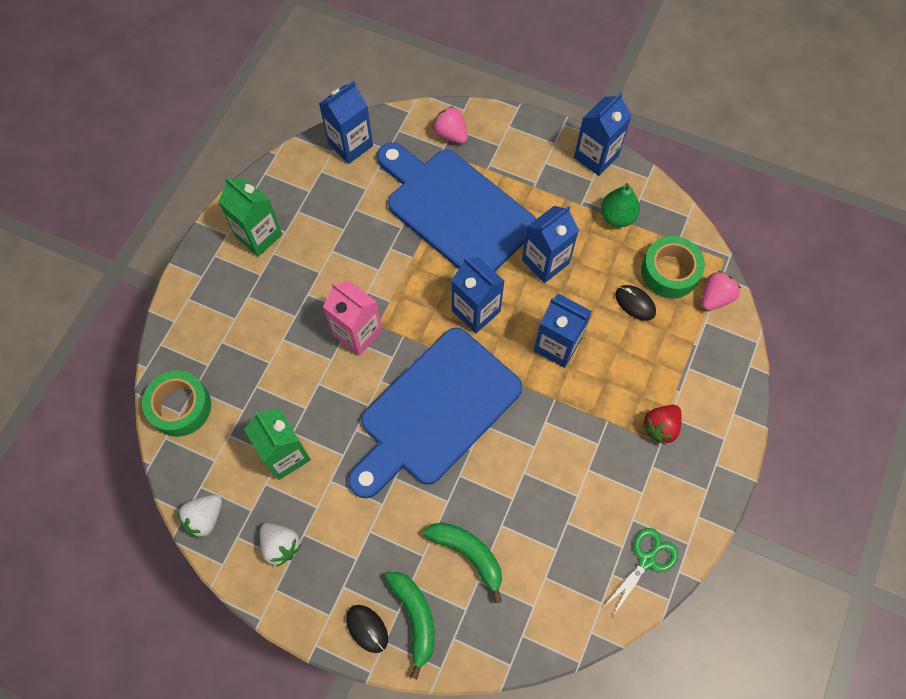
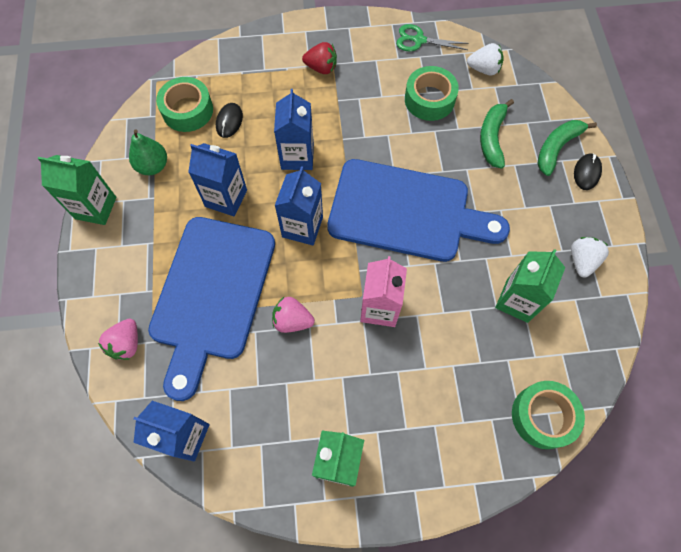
camera: 120 degrees left, 0 degrees up
(205, 518) = (608, 330): white strawberry -> white strawberry (484, 69)
(555, 518) = (429, 99): none -> green tape
(596, 156) = (95, 208): blue carton -> green carton
(715, 297) = (194, 74): pink strawberry -> pink strawberry (292, 320)

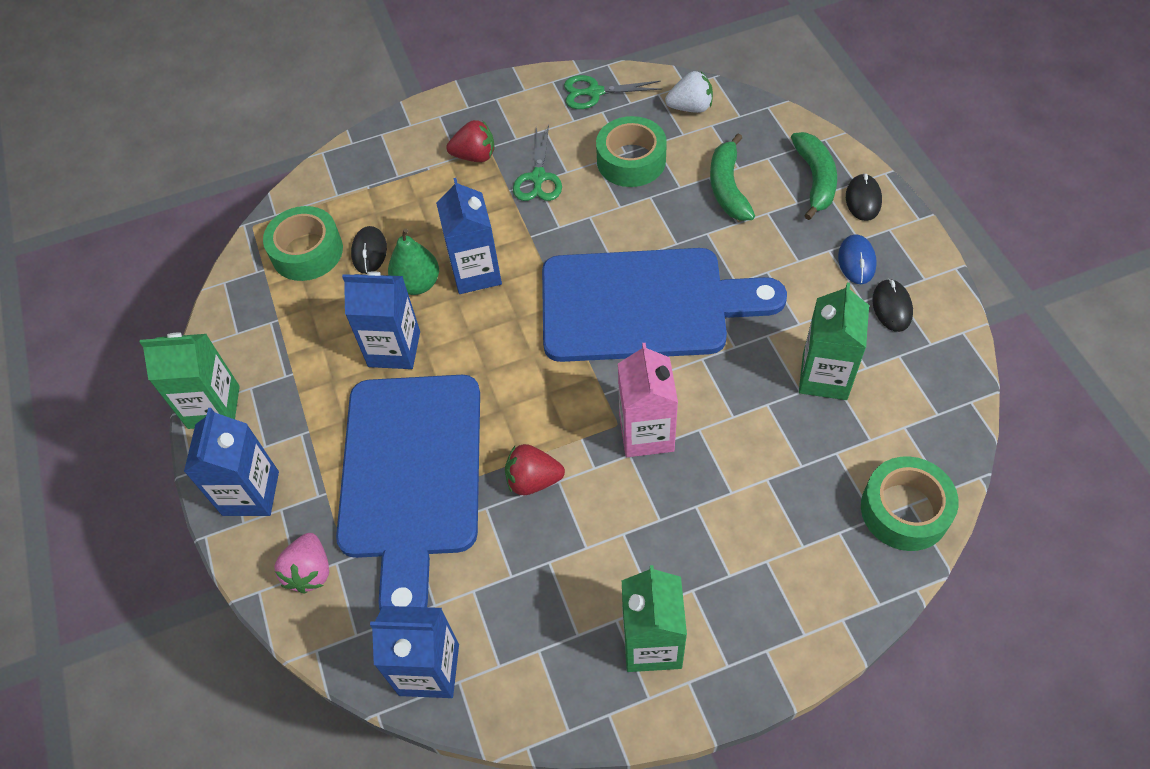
camera: 10 degrees left, 10 degrees down
(153, 166) = (279, 334): green pear -> green pear (417, 284)
(292, 320) = (533, 480): pink strawberry -> red strawberry
(302, 227) = (510, 359): blue carton -> blue carton (251, 493)
(360, 96) = (538, 178): none -> green scissors
(556, 148) = (815, 179): green banana -> green banana turned 150 degrees clockwise
(567, 219) = (856, 261): none -> blue mouse
(582, 261) = (892, 307): white strawberry -> black mouse

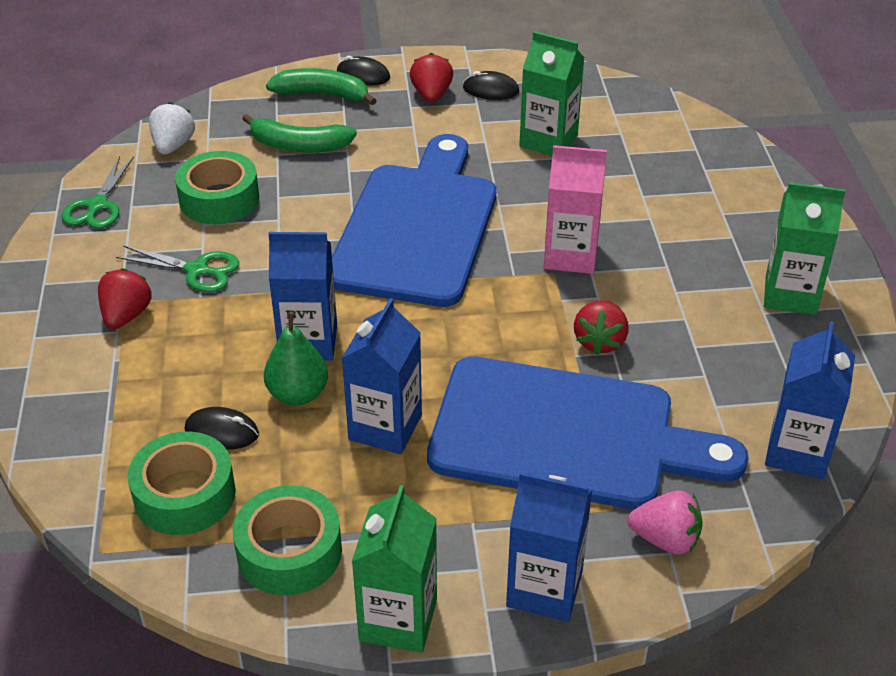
camera: 80 degrees left, 15 degrees down
(856, 261) = (431, 95): blue mouse -> red strawberry
(904, 510) = (692, 132): green tape -> green tape (289, 551)

